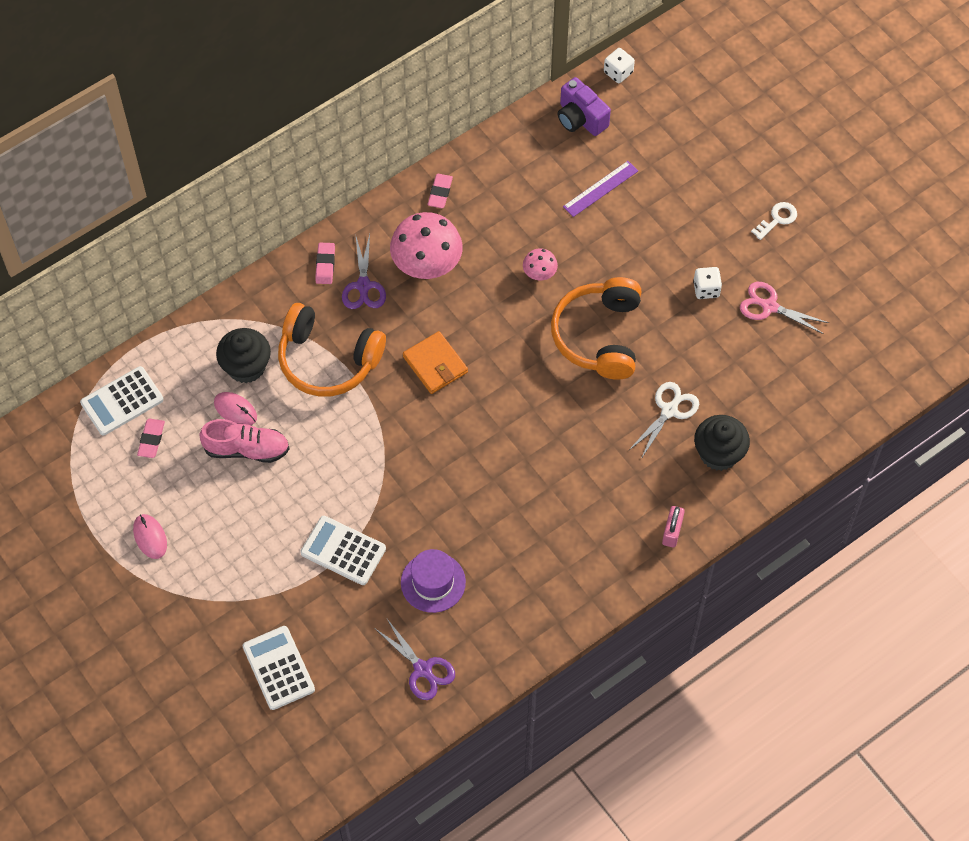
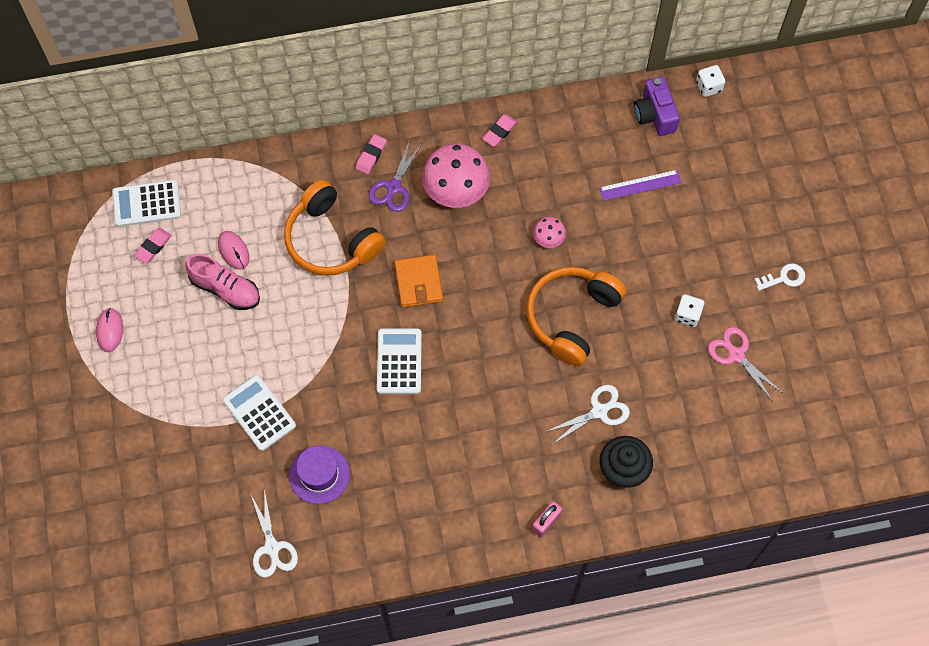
camera: 25 degrees right, 5 degrees up
(246, 367) = (261, 217): black cupcake -> none
(278, 668) = (155, 491): white calculator -> white calculator (399, 361)
(423, 670) = (272, 548): purple scissors -> white scissors

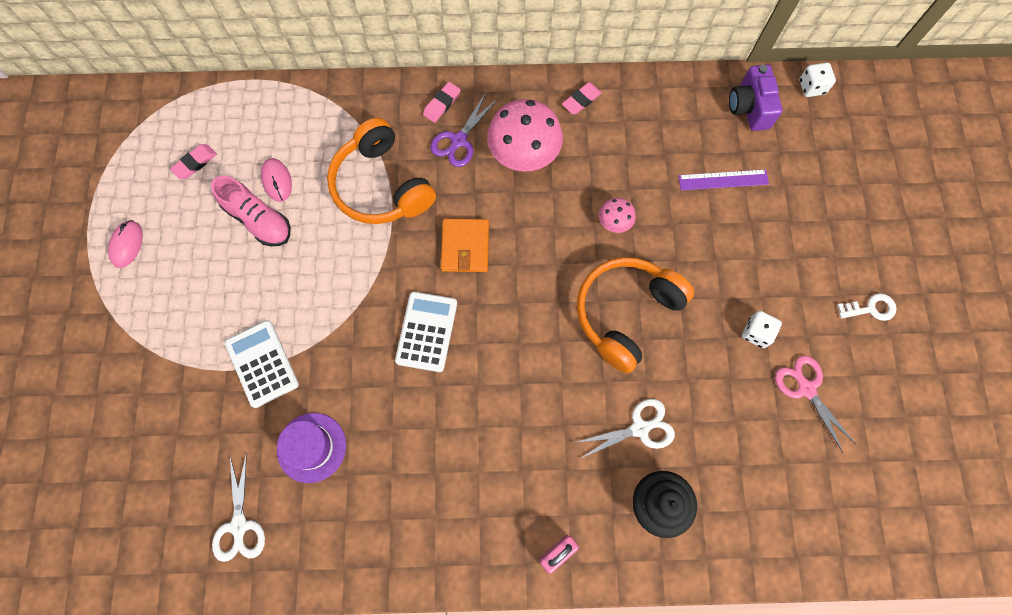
camera: 10 degrees right, 5 degrees up
(146, 203) = (200, 117): white calculator -> none

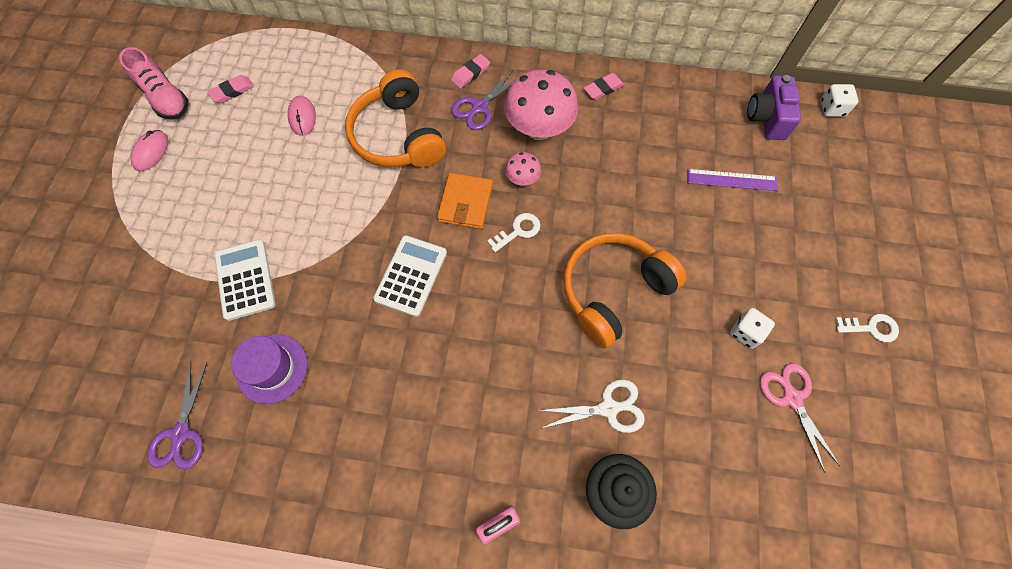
camera: 10 degrees right, 5 degrees down
(239, 526) = (181, 435): white scissors -> purple scissors
(259, 220) = (277, 149): pink shoe -> pink shoe (165, 98)
(523, 268) = (518, 231): none -> white key
(614, 223) = (616, 203): pink mushroom -> pink mushroom (522, 179)

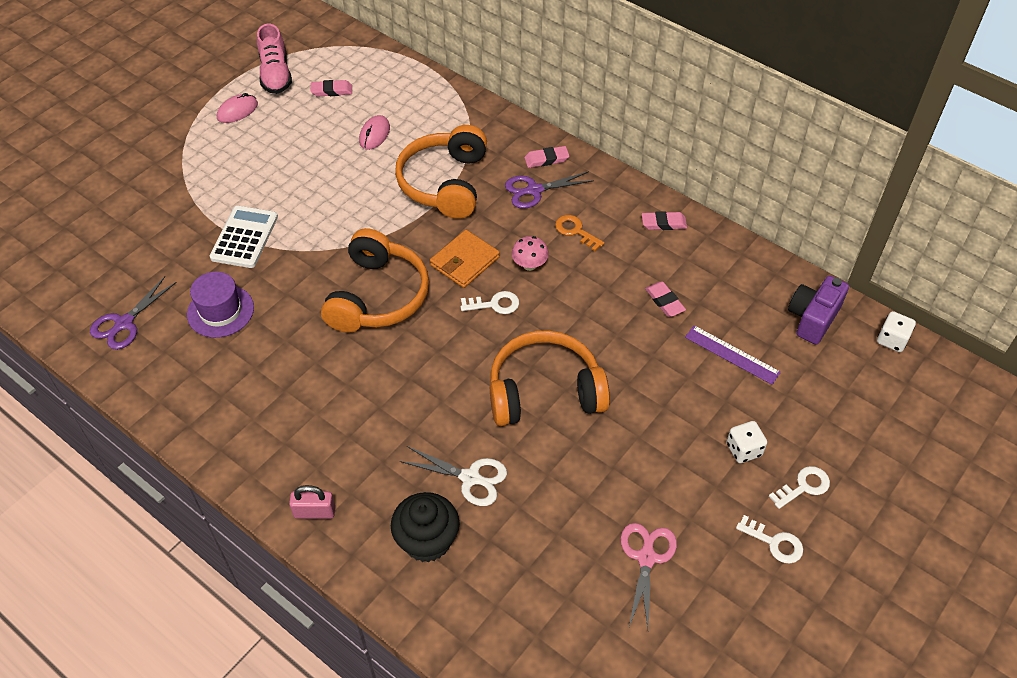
camera: 30 degrees right, 15 degrees down
(411, 276) = (377, 296): white calculator -> orange headphones
(539, 129) = (575, 231): pink mushroom -> orange key
(651, 158) = (664, 301): none -> pink eraser
(745, 332) = (644, 484): white dice -> white dice (743, 450)
(857, 267) = (804, 486): none -> white key

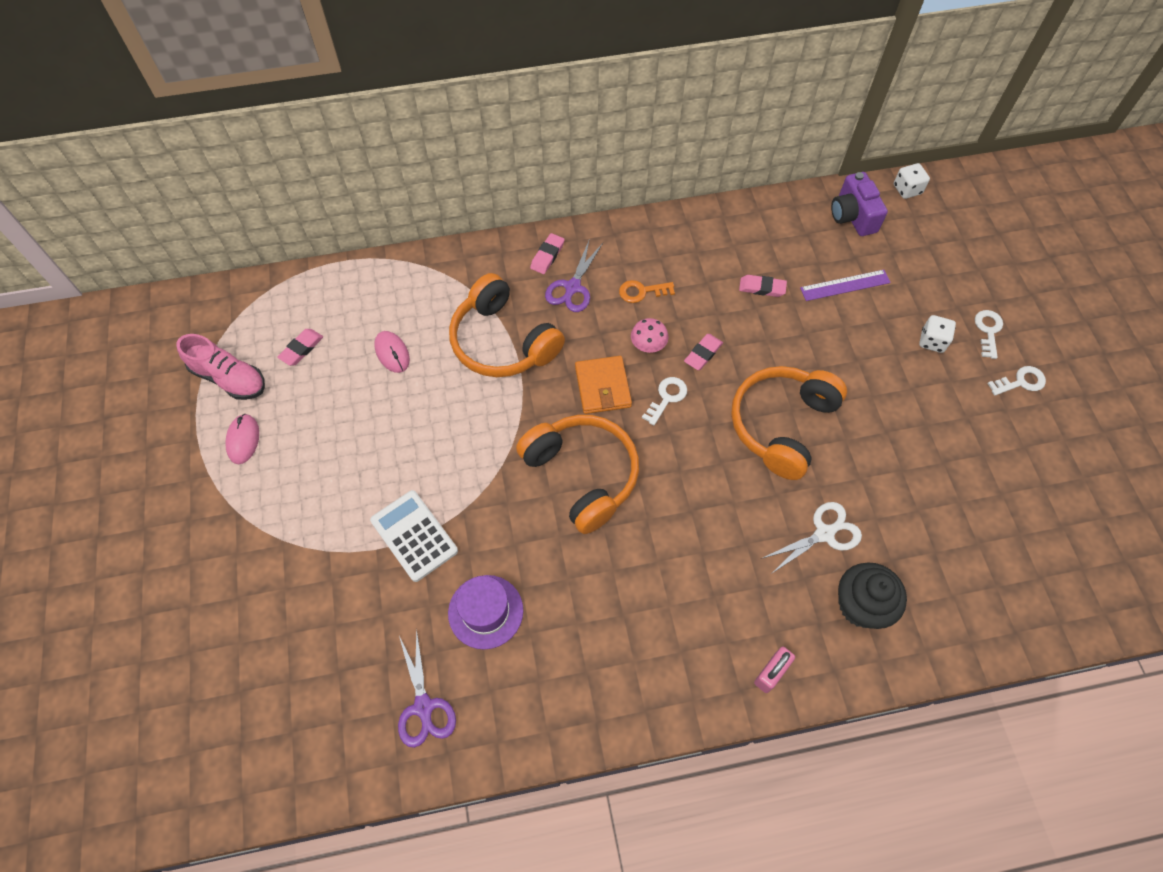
camera: 50 degrees left, 10 degrees up
(646, 557) = (979, 467): pink scissors -> none
(663, 223) = (686, 232): pink eraser -> pink eraser (703, 354)

